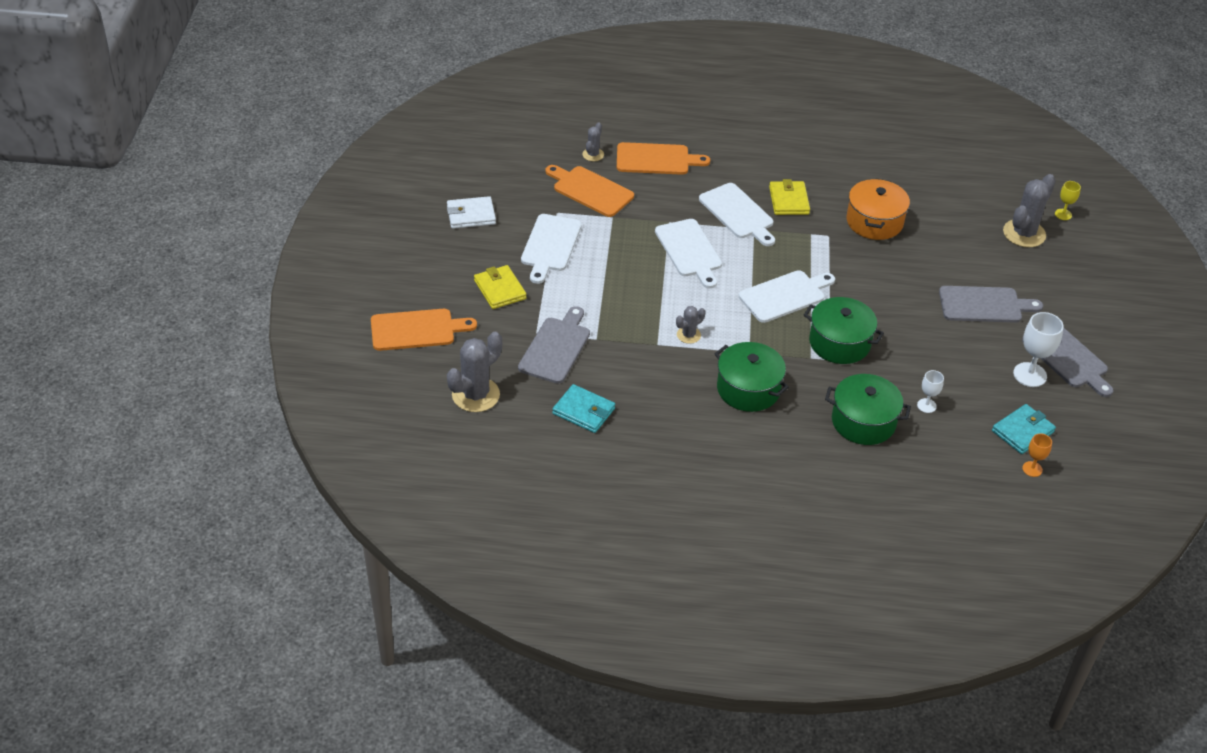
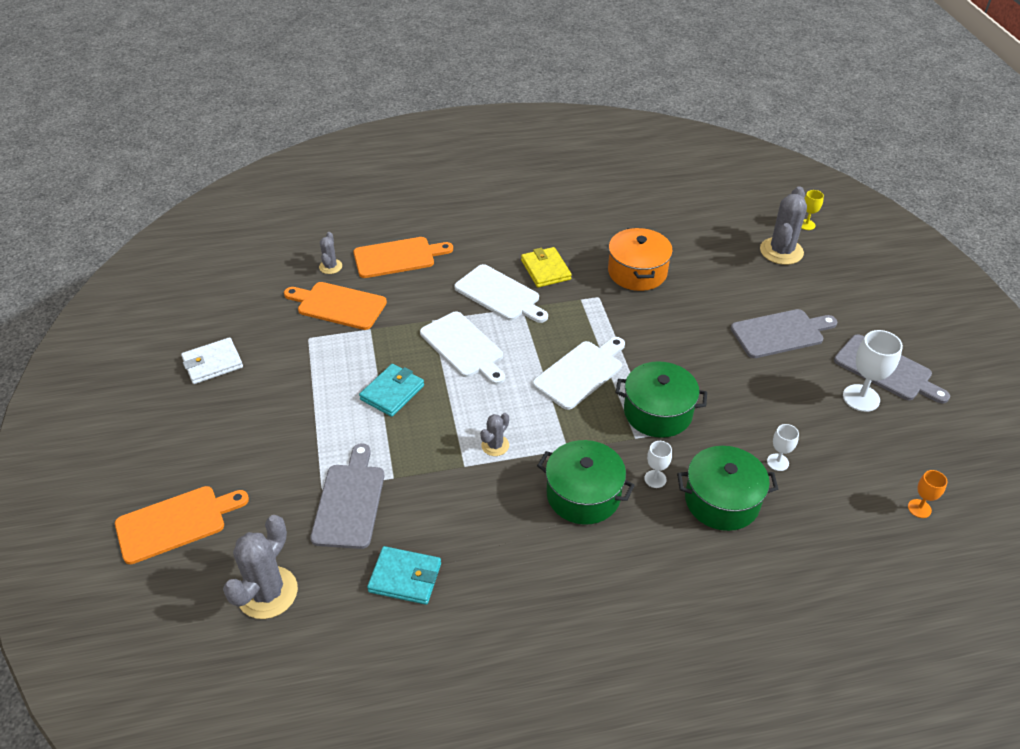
camera: 15 degrees left, 0 degrees up
(500, 289) = (266, 445): yellow wallet -> none
(550, 245) = (311, 377): white cutting board -> none
(814, 392) = (655, 479): none -> white goblet
(1022, 431) = (887, 466): turquoise wallet -> turquoise wallet (392, 392)

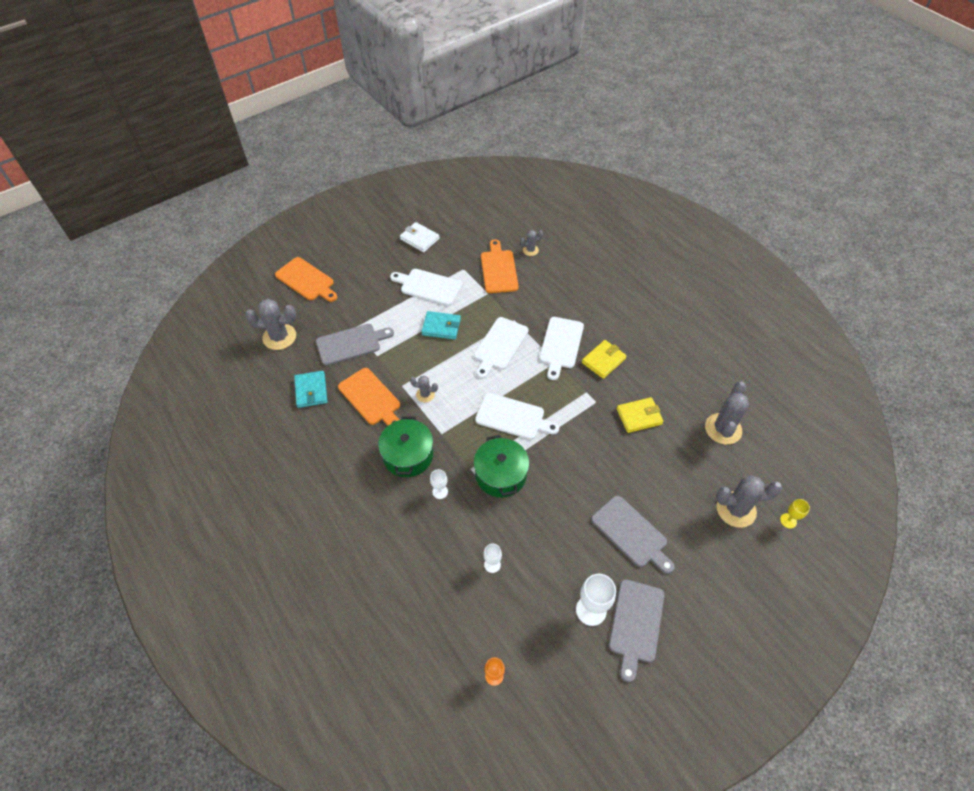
camera: 65 degrees right, 10 degrees up
(310, 382) = (428, 287): none -> white cutting board
(397, 257) = (561, 278): orange cutting board -> orange cutting board (371, 398)
(637, 272) = (639, 416): orange pot -> yellow wallet
(684, 222) = (723, 429): none -> grey cactus
(722, 501) = (440, 537): green pot -> none

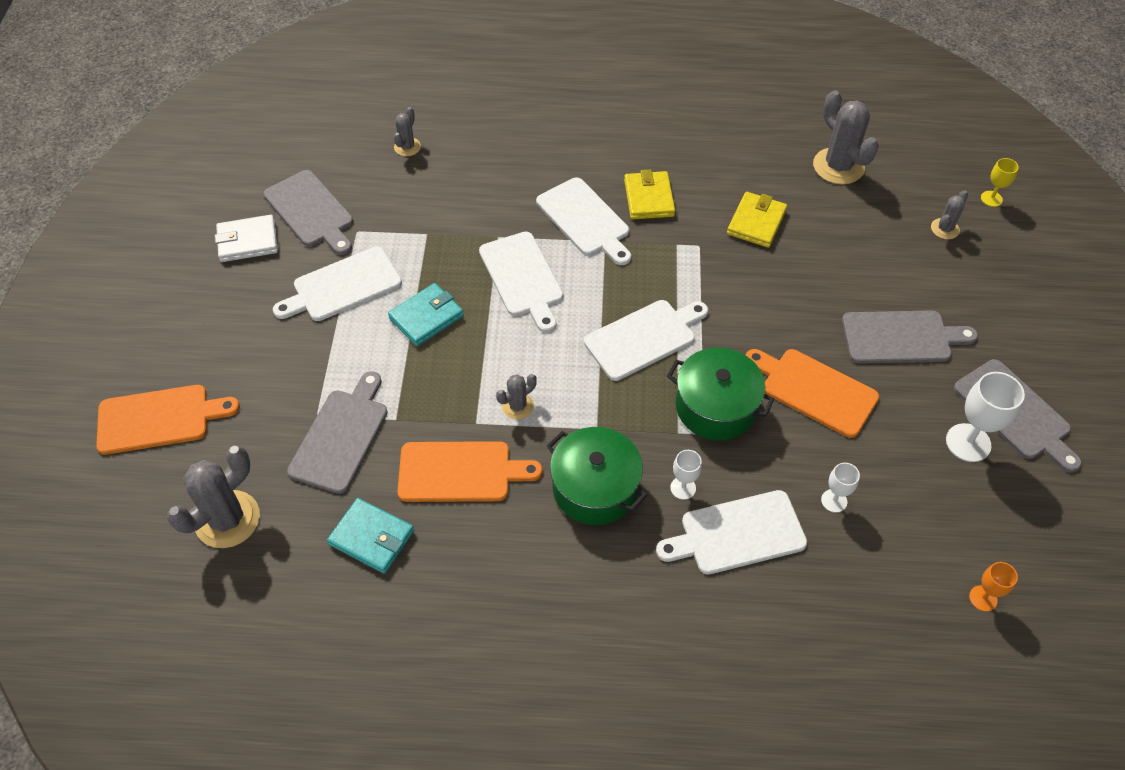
camera: 50 degrees left, 0 degrees up
(434, 532) = (737, 534): none -> white cutting board
(457, 246) = (311, 211): none -> grey cutting board
(498, 269) = (401, 197): orange cutting board -> orange cutting board (814, 390)
(736, 509) = (945, 229): grey cactus -> grey cactus, size x0.53

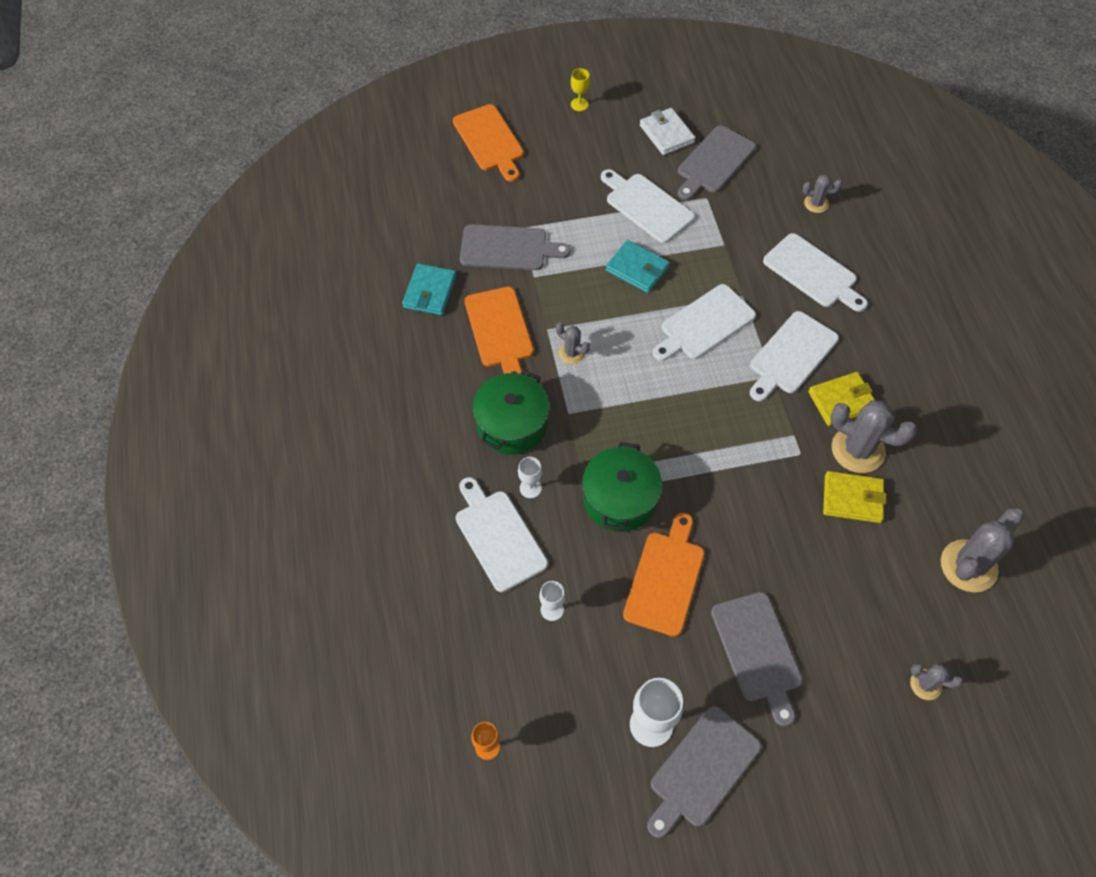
camera: 75 degrees right, 5 degrees up
(227, 519) = (422, 206): grey cactus -> grey cactus (858, 450)
(643, 338) = (674, 429): white cutting board -> white cutting board (813, 273)
(991, 199) = (996, 733): yellow goblet -> yellow goblet (579, 104)

